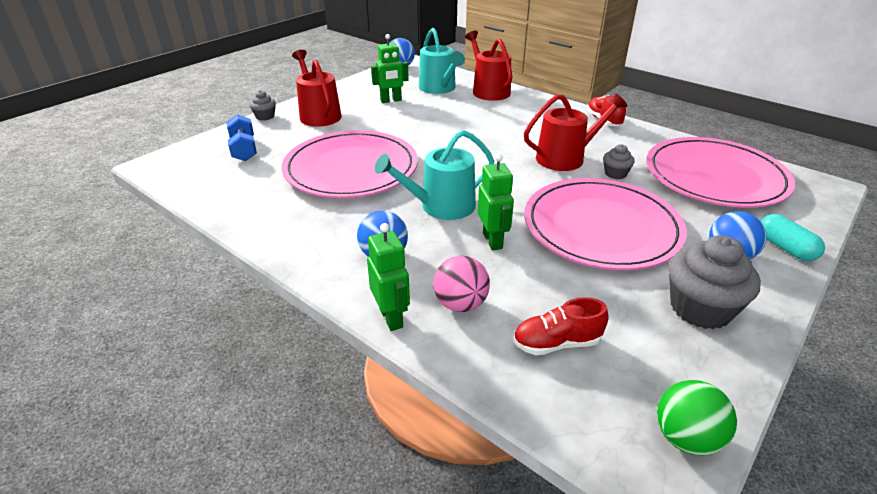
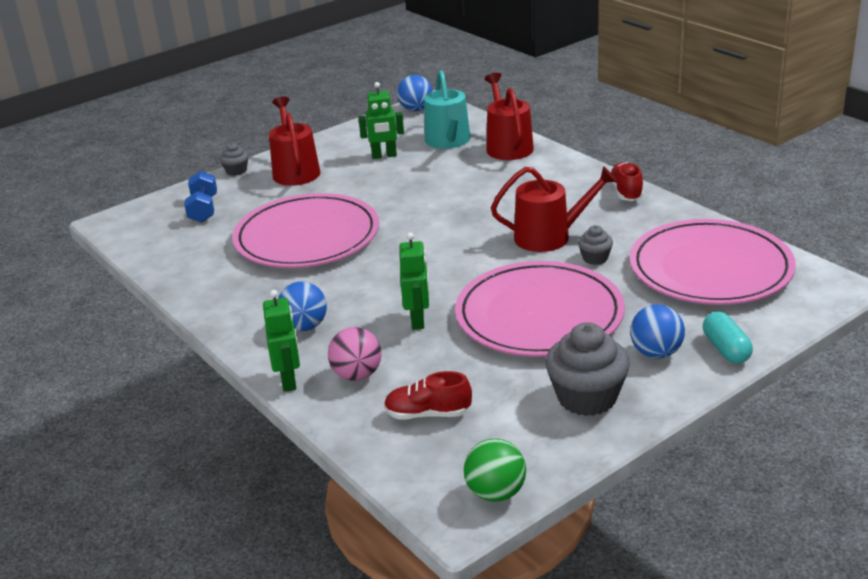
camera: 15 degrees right, 5 degrees down
(441, 206) = (383, 282): turquoise watering can -> none

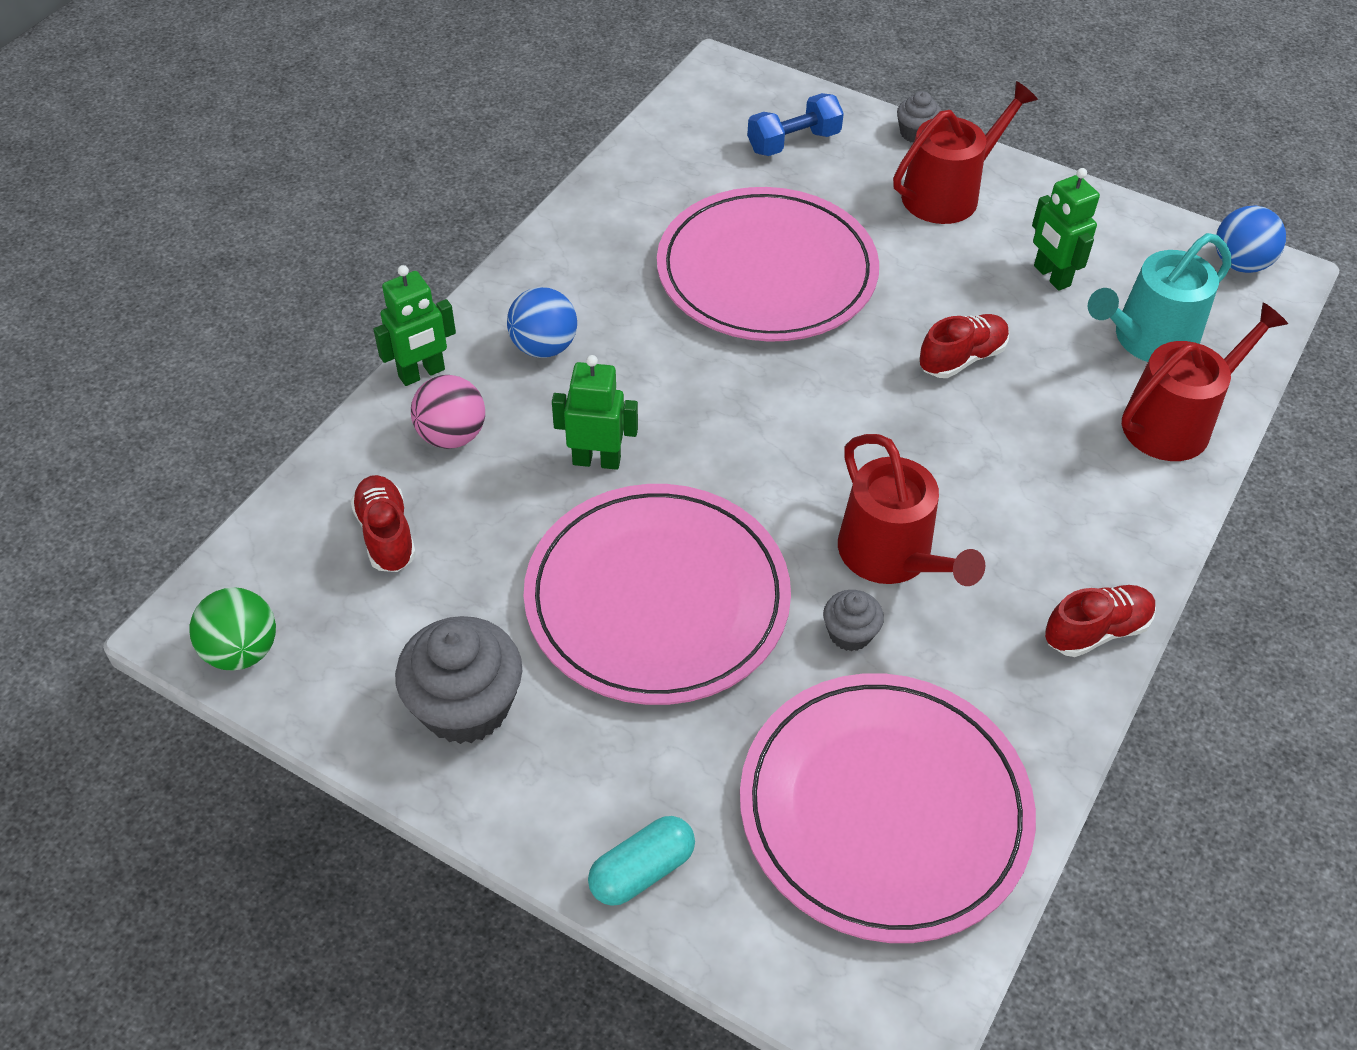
camera: 65 degrees right, 20 degrees up
(418, 320) = (596, 460): green robot -> green robot turned 150 degrees counterclockwise
(424, 191) = (962, 358): none -> red shoe
(656, 353) = (603, 773): blue ball -> none

